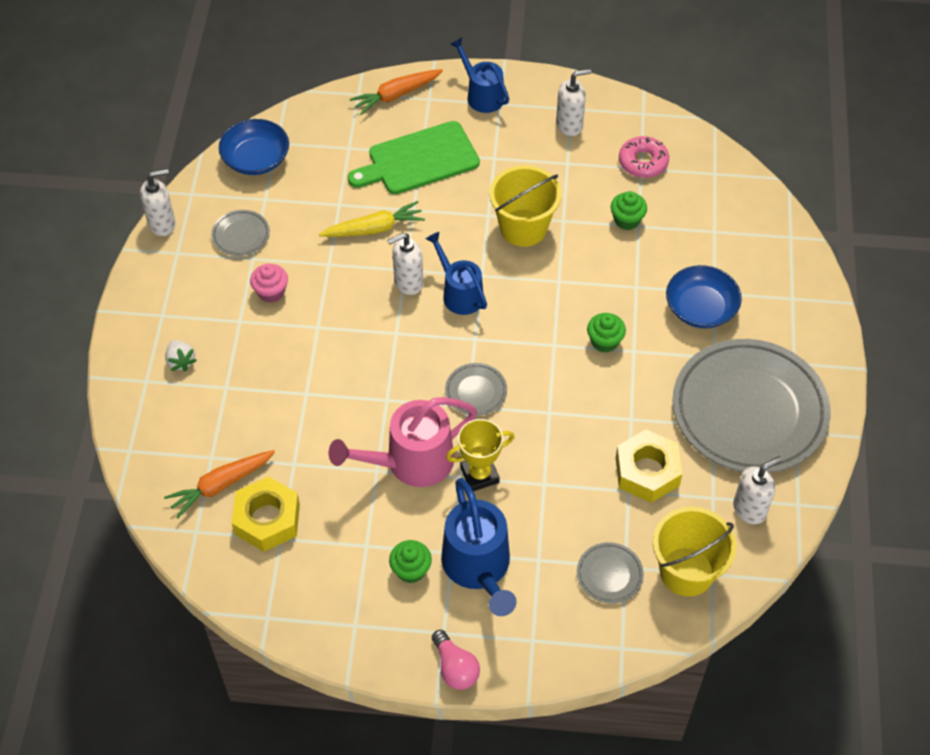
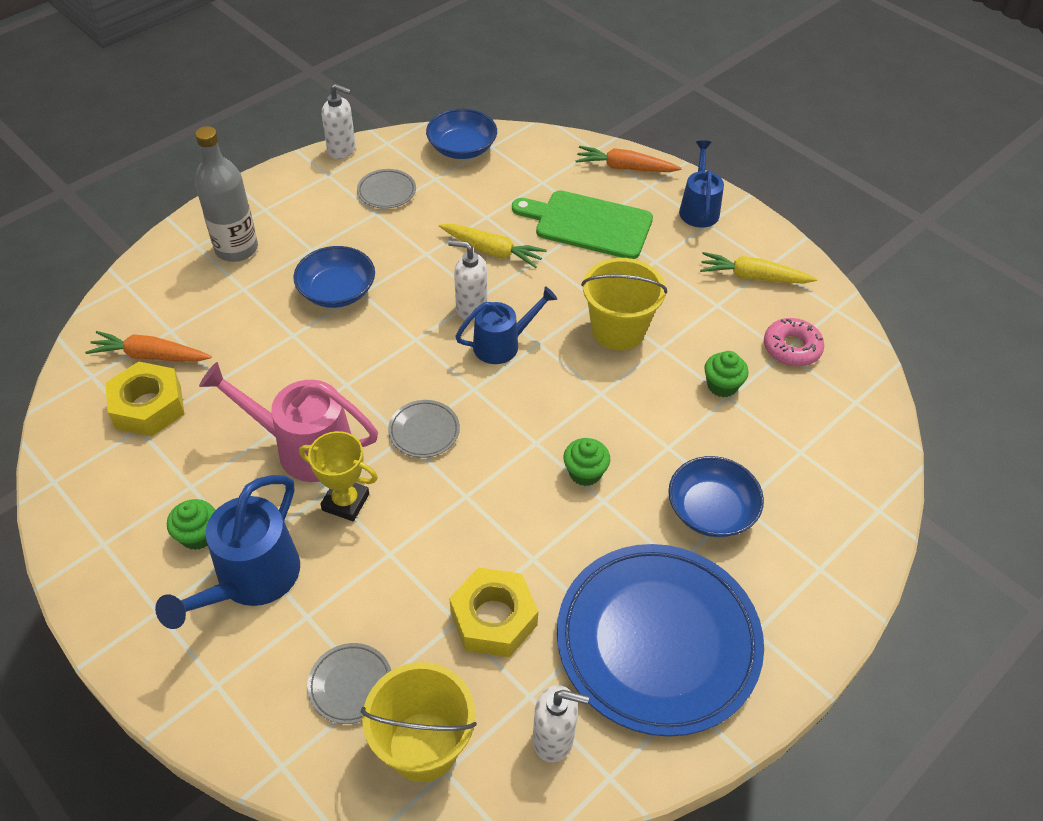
camera: 40 degrees right, 5 degrees down
(181, 361) = (236, 249): white strawberry -> grey bottle
(271, 292) = (359, 245): pink cupcake -> none
(298, 338) = (337, 291): none -> blue bowl
(455, 668) = (128, 651): pink light bulb -> none
(459, 293) = (503, 344): blue watering can -> blue watering can turned 60 degrees clockwise
(569, 125) = (753, 277): white soap dispenser -> yellow carrot
(749, 411) = (657, 642): grey plate -> blue plate

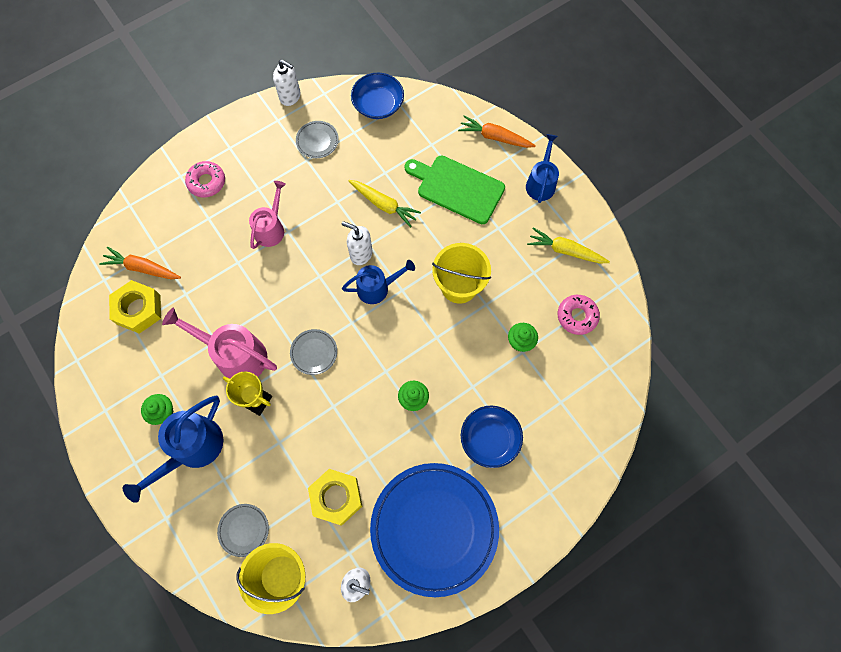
camera: 10 degrees right, 20 degrees up
(236, 249) = (206, 182): grey bottle -> pink donut
(337, 291) = (271, 228): blue bowl -> pink watering can

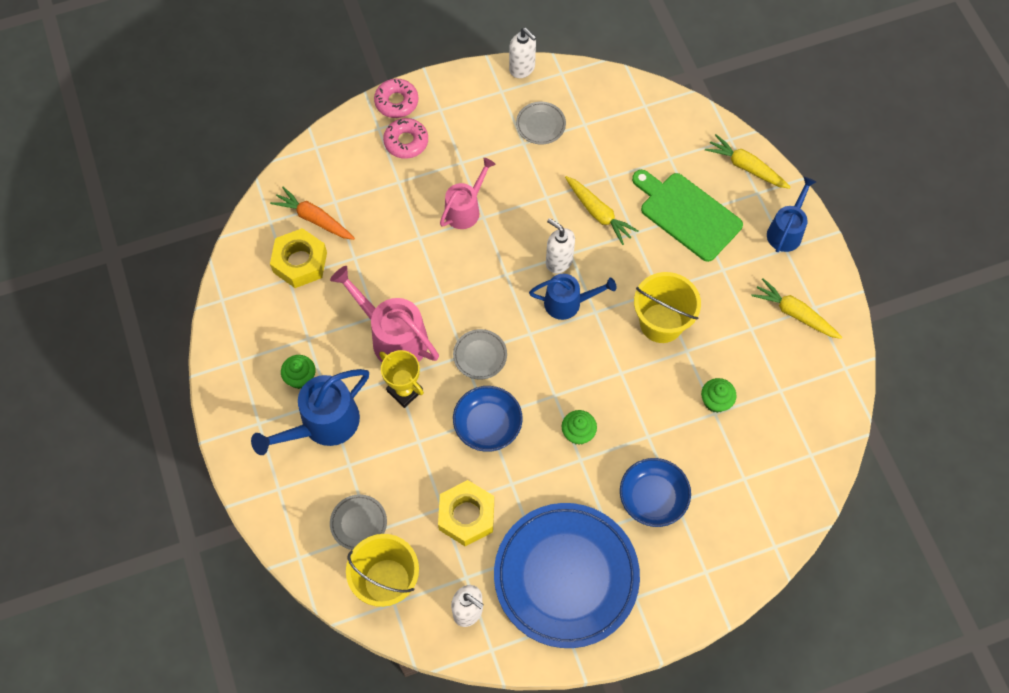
camera: 15 degrees right, 5 degrees down
(378, 104) = (620, 99): blue bowl -> blue bowl (487, 425)
(495, 137) = (746, 167): orange carrot -> yellow carrot
(577, 316) = (788, 389): pink donut -> pink donut (396, 102)

